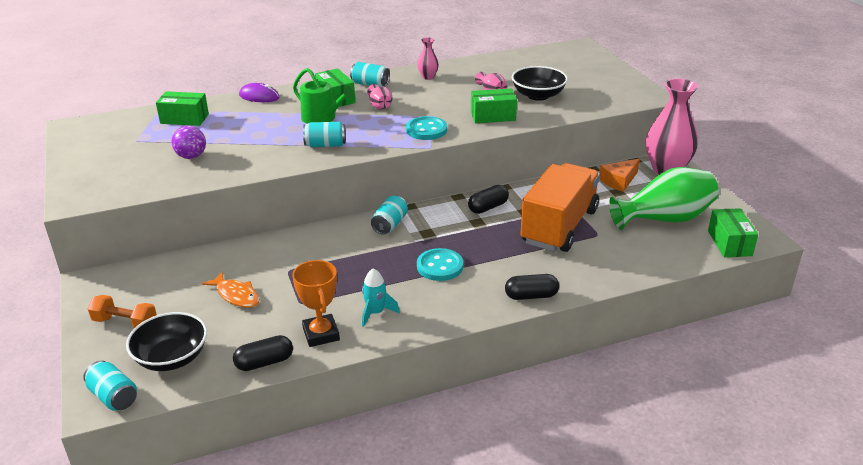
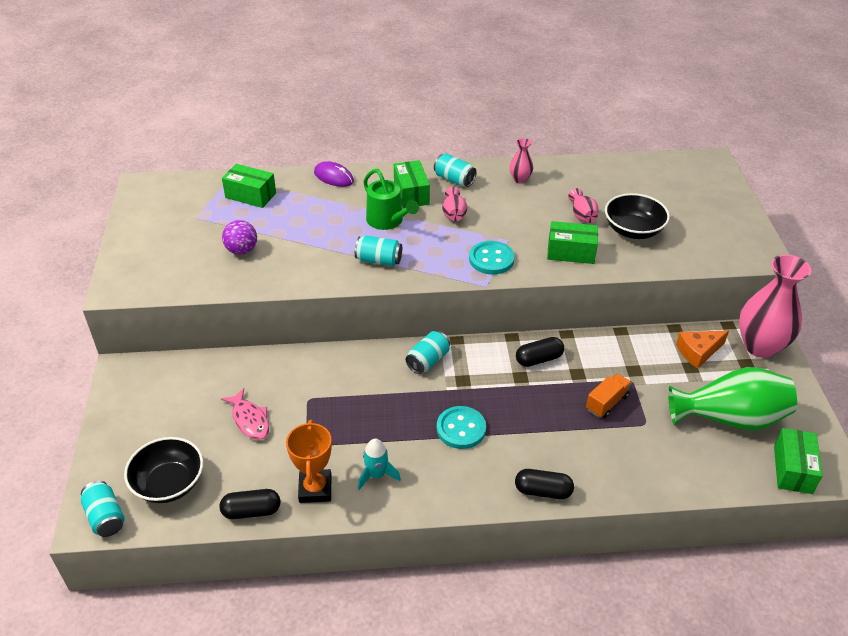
camera: 15 degrees right, 10 degrees up
(125, 323) = (139, 430): orange dumbbell -> none
(236, 295) = (250, 420): orange fish -> pink fish
(559, 226) = (607, 403): orange truck -> orange truck, size x0.42

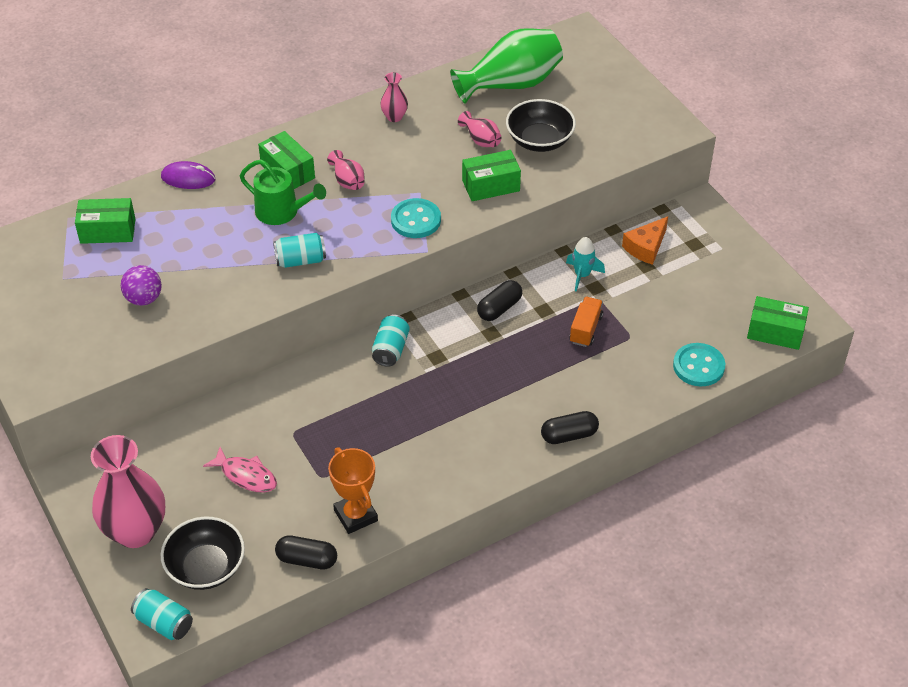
camera: 25 degrees left, 5 degrees up
(251, 511) = (307, 559): black capsule -> black capsule turned 45 degrees clockwise
(376, 475) = (407, 480): turquoise rocket -> turquoise rocket (582, 275)
(454, 179) = (324, 139): turquoise can -> none
(461, 429) = (462, 405): turquoise button -> turquoise button (698, 366)
(730, 418) = (702, 303): green vase -> green vase (511, 84)
(760, 346) = (700, 221): pink vase -> pink vase (135, 531)
(792, 469) = (775, 332): green box -> green box turned 60 degrees counterclockwise

